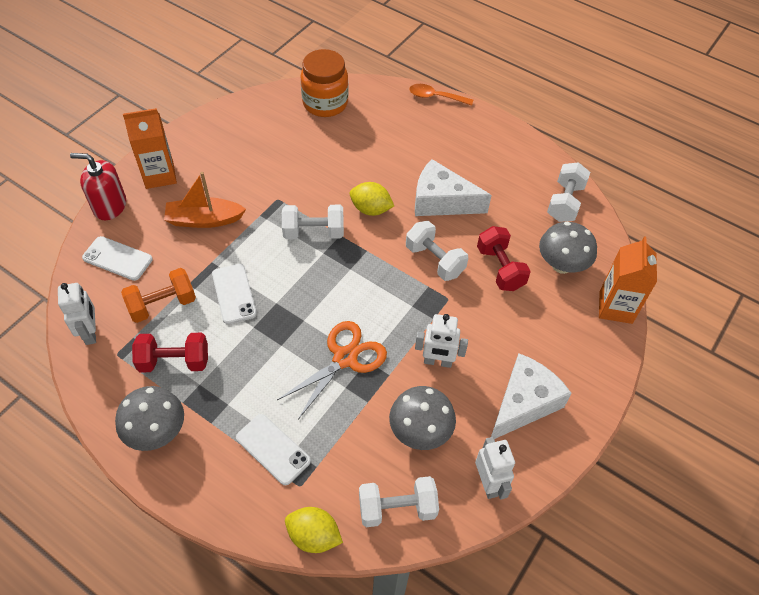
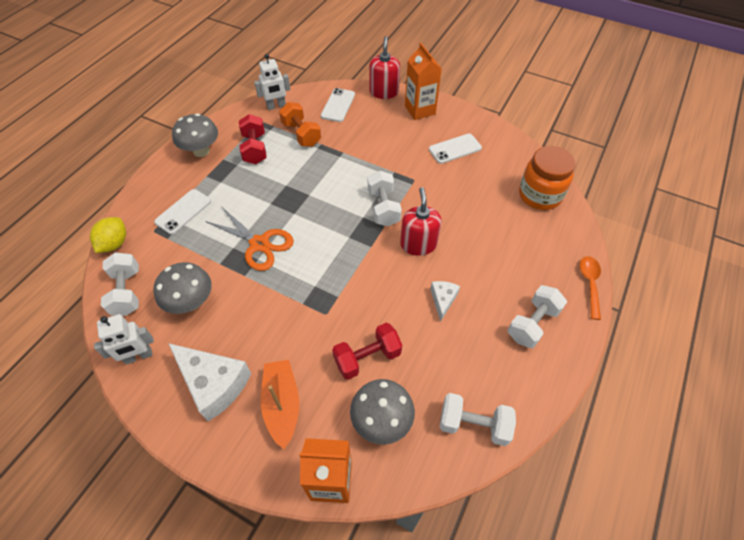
camera: 85 degrees right, 0 degrees up
(204, 220) = (382, 141): orange boat -> orange boat (282, 405)
(234, 294) = (314, 169): white phone -> white phone (455, 149)
(371, 209) = (418, 244): yellow lemon -> red soap dispenser
(434, 260) = (368, 299): white dumbbell -> white dumbbell (532, 324)
(437, 361) = (257, 310): white robot -> none
(441, 201) = (443, 300): white cheese -> white cheese, size x0.52

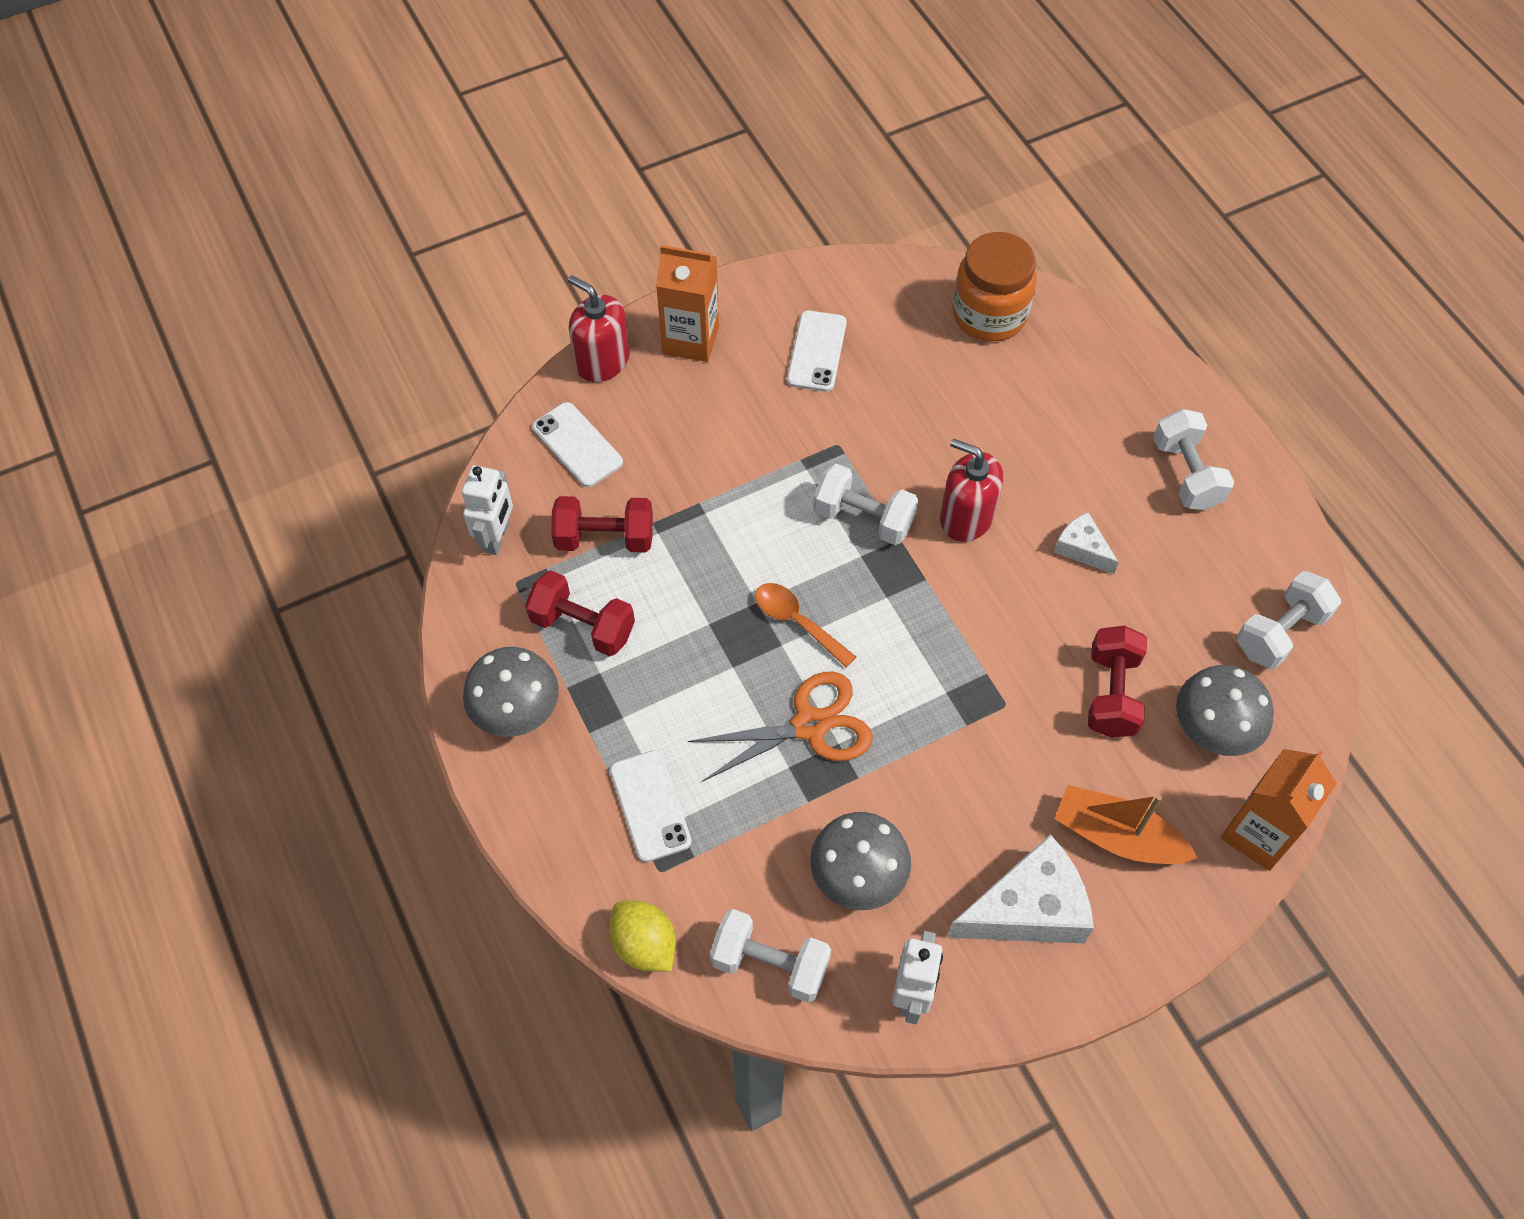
camera: 55 degrees left, 5 degrees up
(301, 134) = (605, 538): orange dumbbell -> red dumbbell
(590, 284) = (1171, 370): orange spoon -> orange spoon (797, 622)

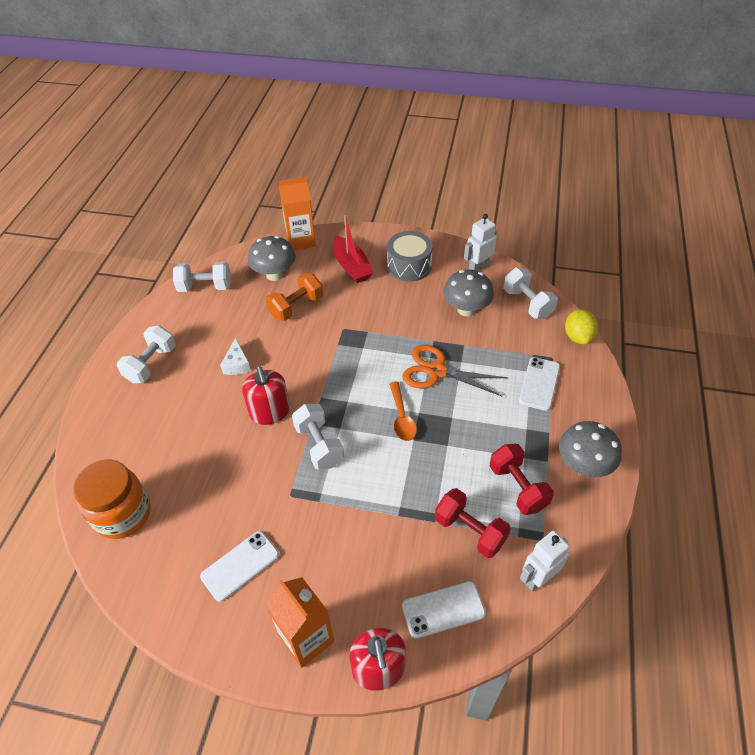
camera: 140 degrees left, 10 degrees down
(577, 445) = (443, 609): white phone -> white phone turned 75 degrees clockwise
(1028, 909) = (409, 266): white cheese -> grey drum
(1112, 693) = (296, 307): red dumbbell -> orange dumbbell
(1117, 836) = (351, 266): orange boat -> red boat

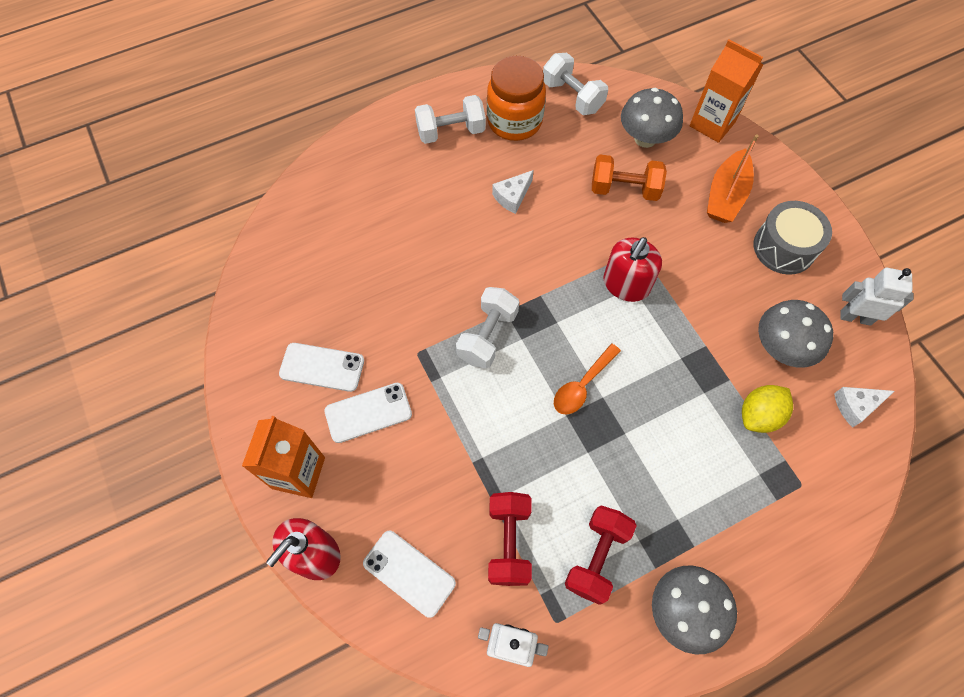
camera: 50 degrees right, 15 degrees up
(123, 514) = (298, 240): orange jar -> orange jar (514, 121)
(270, 412) = (486, 266): red soap dispenser -> red soap dispenser (626, 284)
(351, 266) = (726, 195): red boat -> orange boat
(437, 371) = (669, 377): orange scissors -> none
(527, 303) = (855, 406): white dumbbell -> white cheese
(539, 384) = (751, 494): white phone -> white phone (368, 413)
(578, 337) = (861, 494): yellow lemon -> yellow lemon (759, 415)

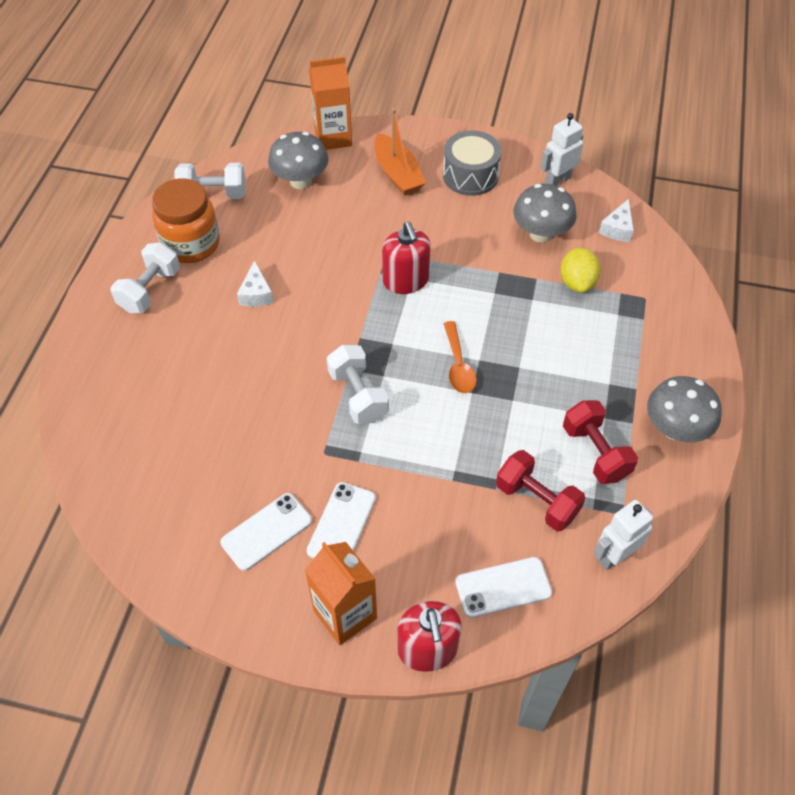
camera: 50 degrees left, 10 degrees down
(624, 189) = (328, 224): orange dumbbell -> none

